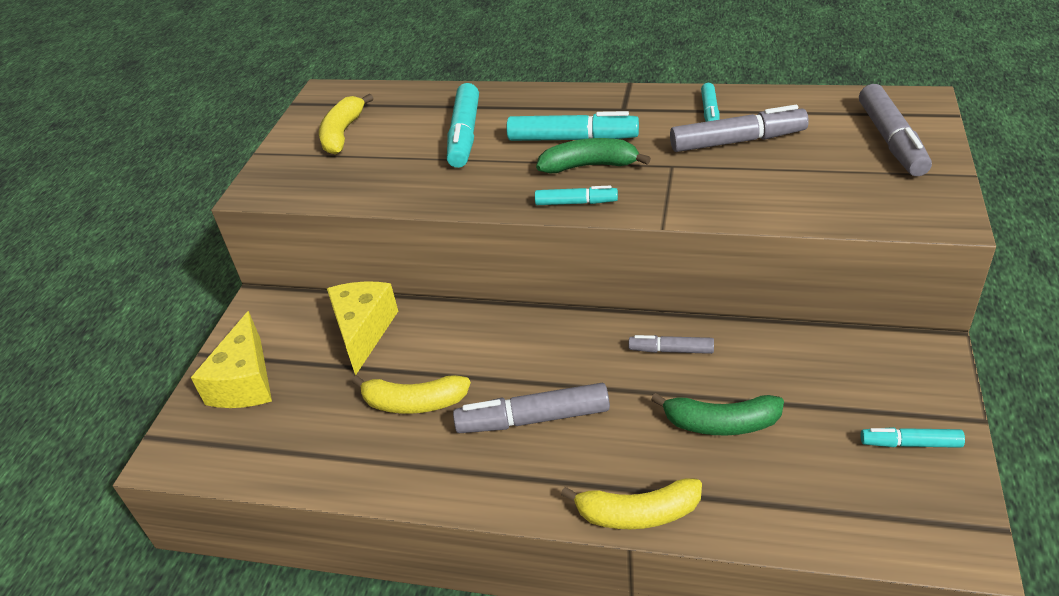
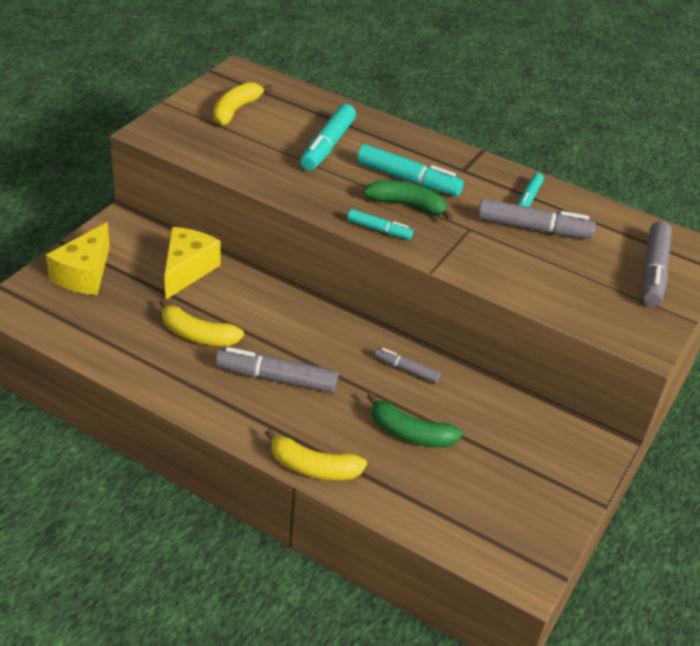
camera: 10 degrees right, 0 degrees up
(910, 444) = (538, 499): turquoise marker -> none

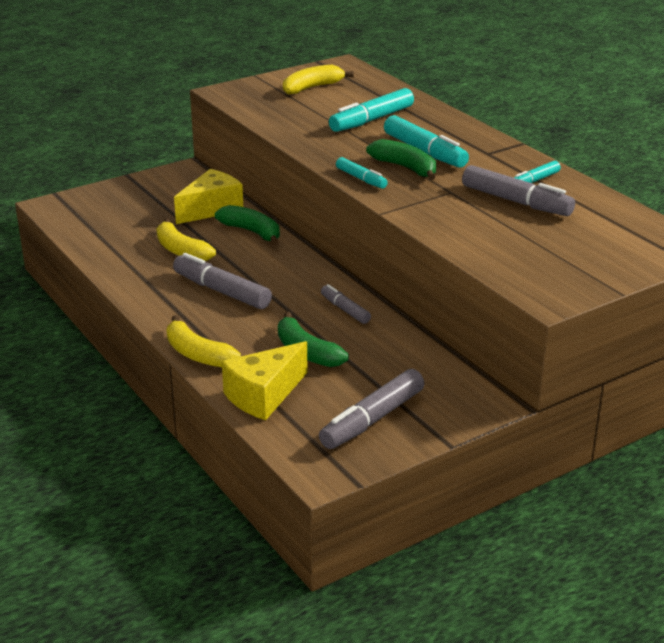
camera: 30 degrees right, 10 degrees down
(84, 274) = (126, 197): yellow cheese -> yellow cheese (264, 395)
(249, 292) = (252, 232): none -> green banana
(653, 272) = (613, 252): grey marker -> grey marker (372, 419)

